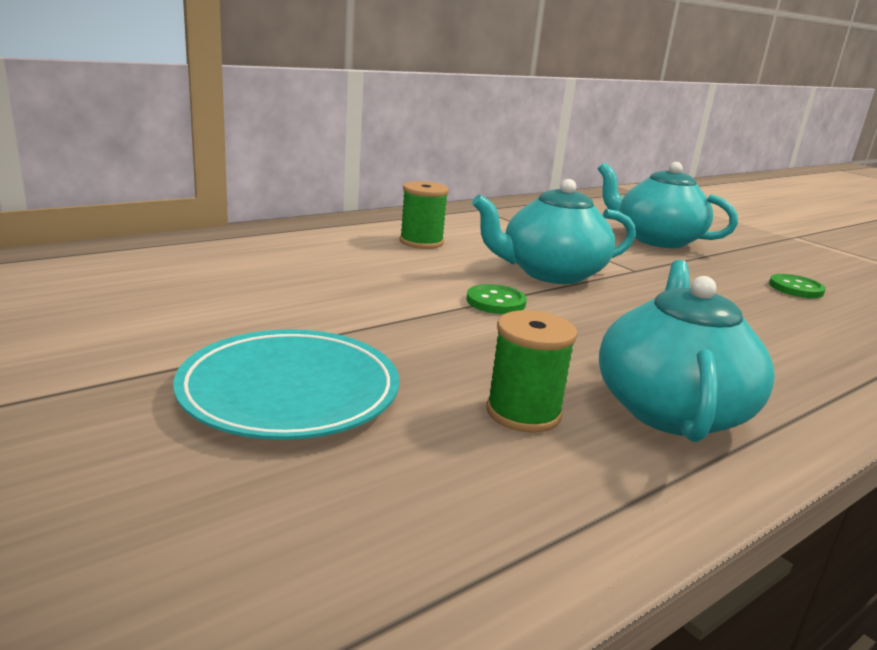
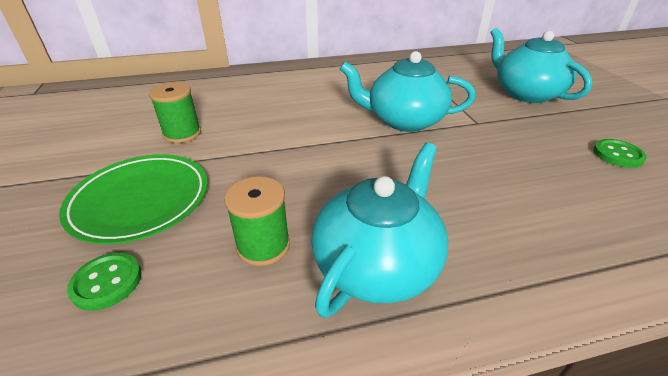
camera: 25 degrees right, 15 degrees up
(290, 391) = (140, 200): turquoise plate -> green plate
(421, 242) = (335, 86): green spool -> green spool (182, 133)
(496, 302) = (338, 143): green button -> green button (107, 282)

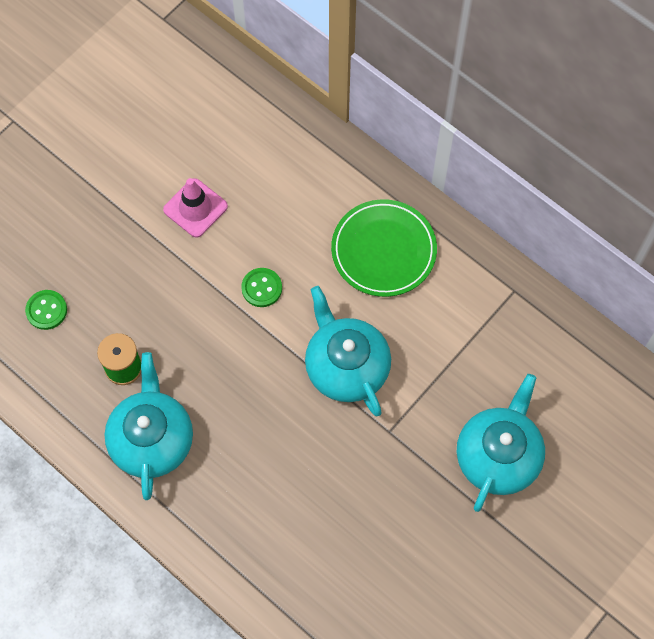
camera: 55 degrees right, 30 degrees up
(140, 200) = (109, 261): green plate -> green plate (383, 250)
(182, 133) = (195, 208): green spool -> pink traffic cone
(377, 264) = (152, 439): turquoise teapot -> turquoise teapot turned 90 degrees counterclockwise
(617, 155) = (407, 563): green button -> green button (261, 288)

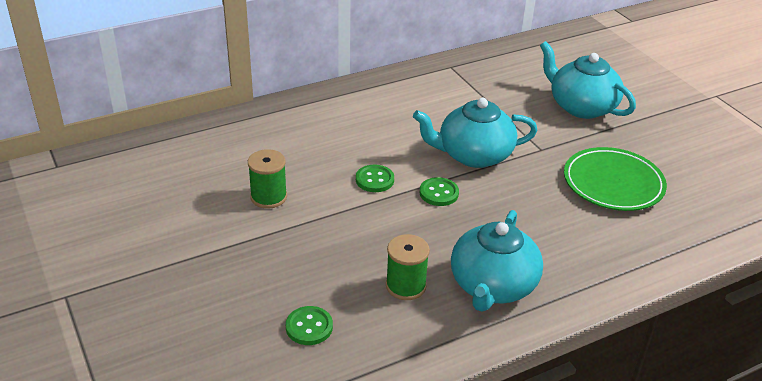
camera: 70 degrees left, 30 degrees down
(152, 439) = (492, 286): turquoise teapot -> turquoise teapot turned 90 degrees counterclockwise
(195, 208) = (268, 197): pink traffic cone -> green spool
(266, 353) = (439, 193): none -> green button
(383, 250) = (380, 111): green plate -> green plate (613, 183)

